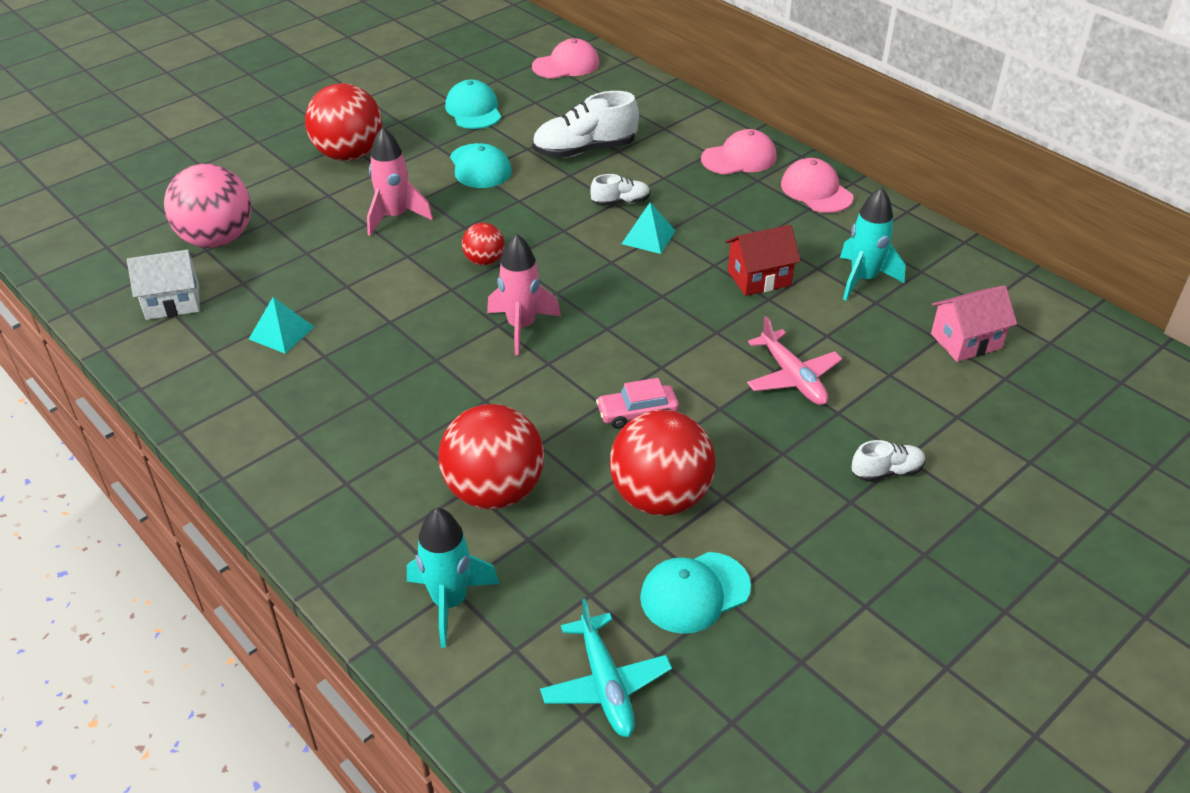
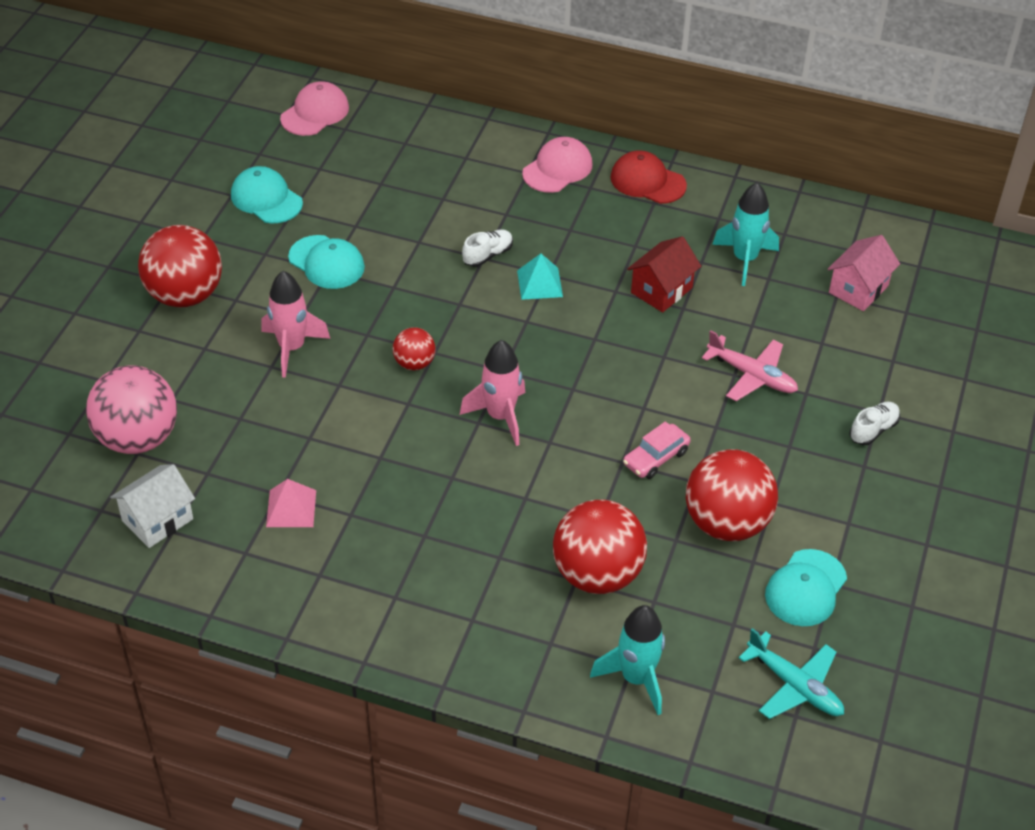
camera: 30 degrees left, 5 degrees up
(281, 332) = (291, 508): turquoise pyramid -> pink pyramid
(584, 150) = (411, 209): white shoe -> none
(816, 191) = (647, 181): pink cap -> red cap

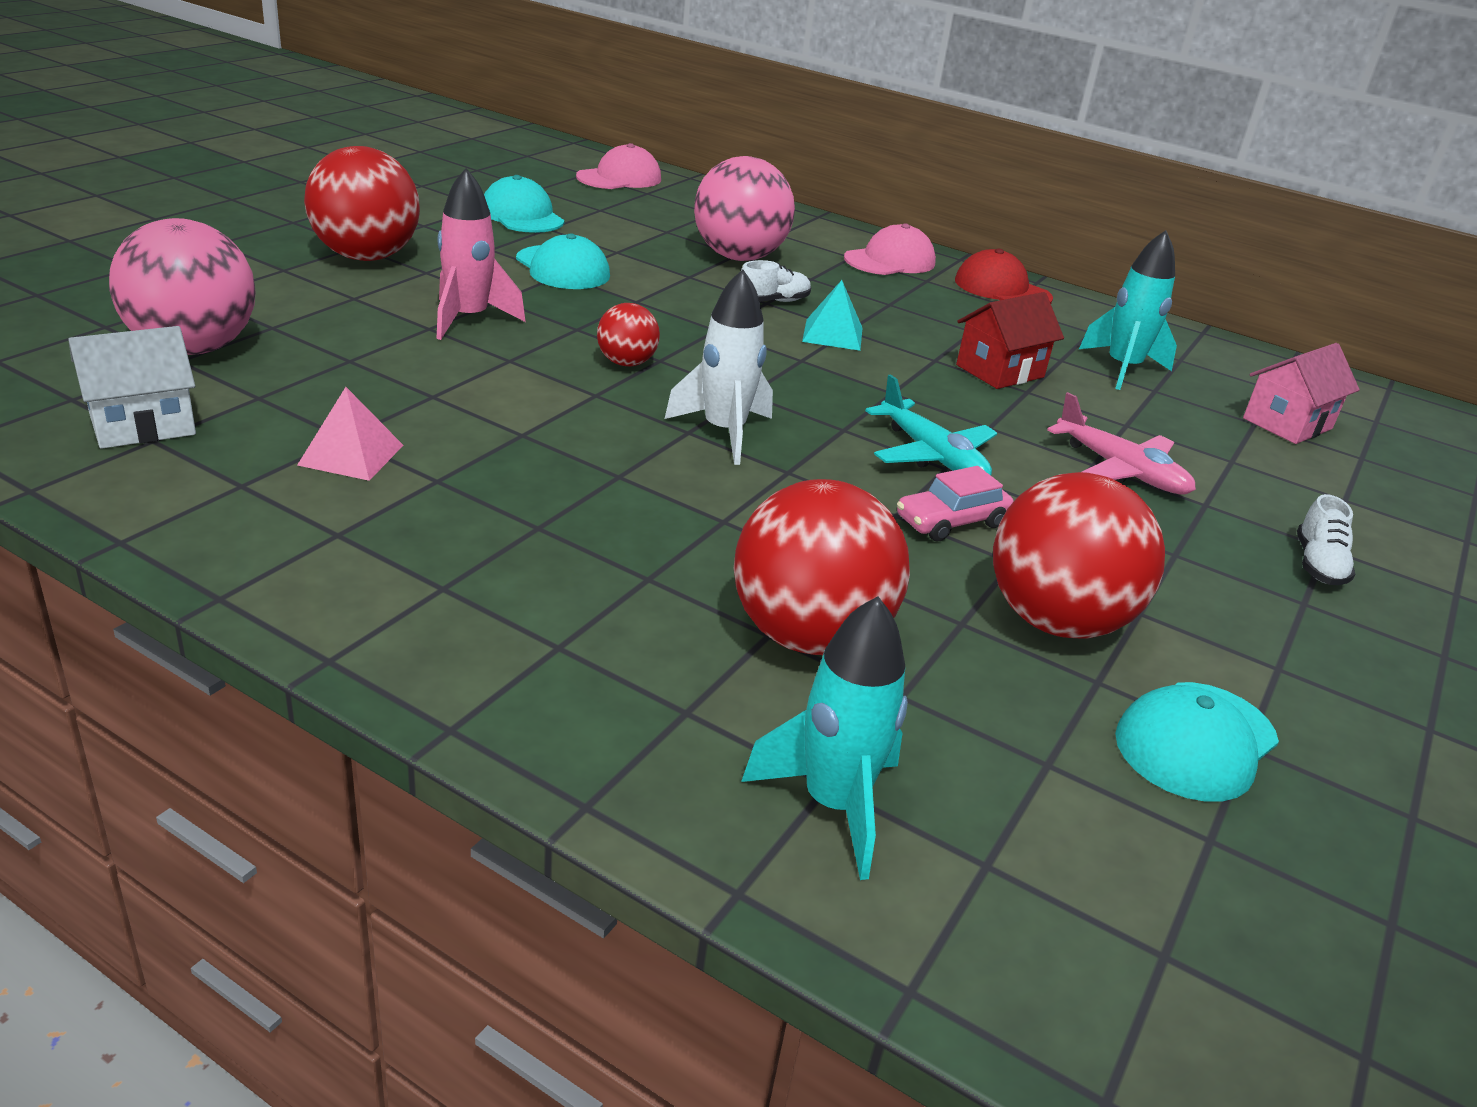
camera: 10 degrees right, 15 degrees down
(445, 203) = (738, 257): none -> pink ball
(500, 416) = (724, 432): pink rocket -> white rocket
(794, 685) = (1165, 897): turquoise plane -> turquoise plane (931, 455)
(873, 430) = (1318, 565): white shoe -> white shoe turned 135 degrees clockwise

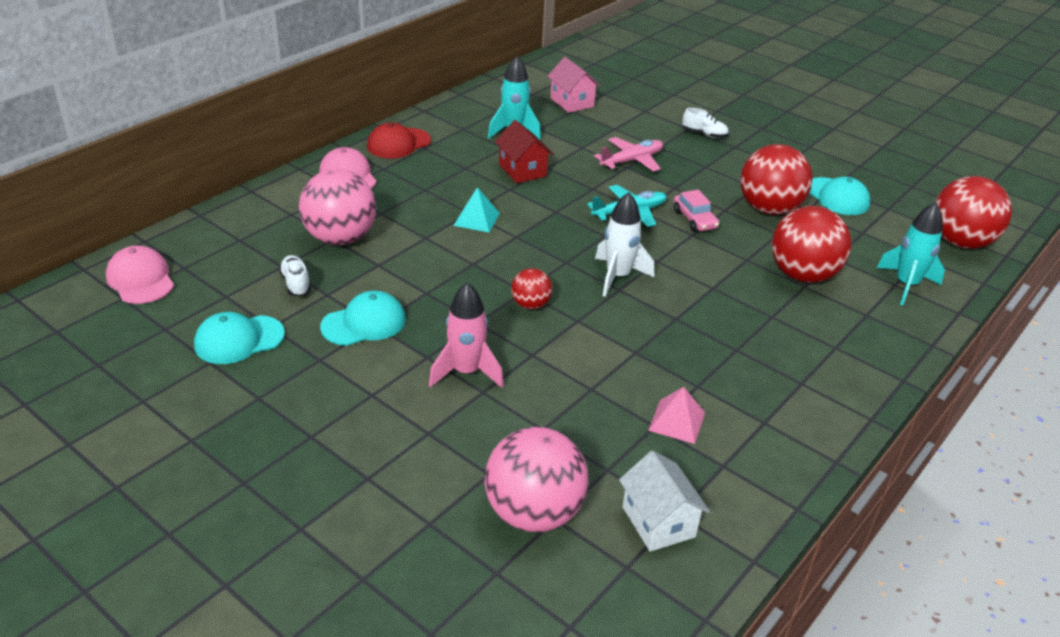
camera: 80 degrees left, 5 degrees up
(366, 257) = (338, 429): red ball -> red ball (960, 242)
(773, 301) = (424, 234): white shoe -> white shoe (296, 284)

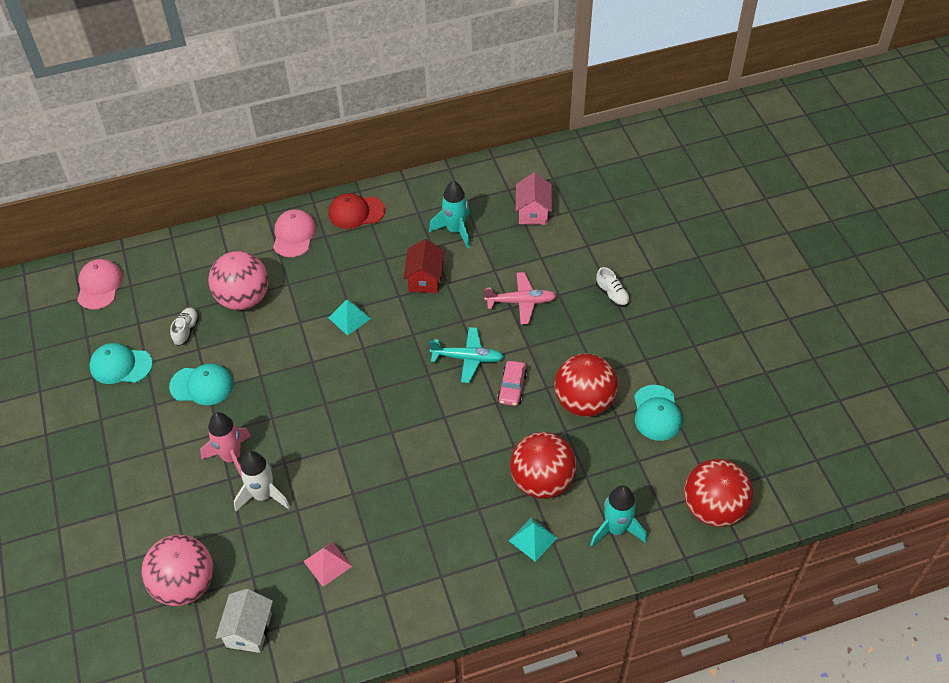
camera: 35 degrees right, 15 degrees up
(530, 305) = (319, 418): red ball -> none
(618, 276) = (401, 419): white rocket -> white rocket (263, 495)
(847, 319) = (533, 539): none -> turquoise pyramid

